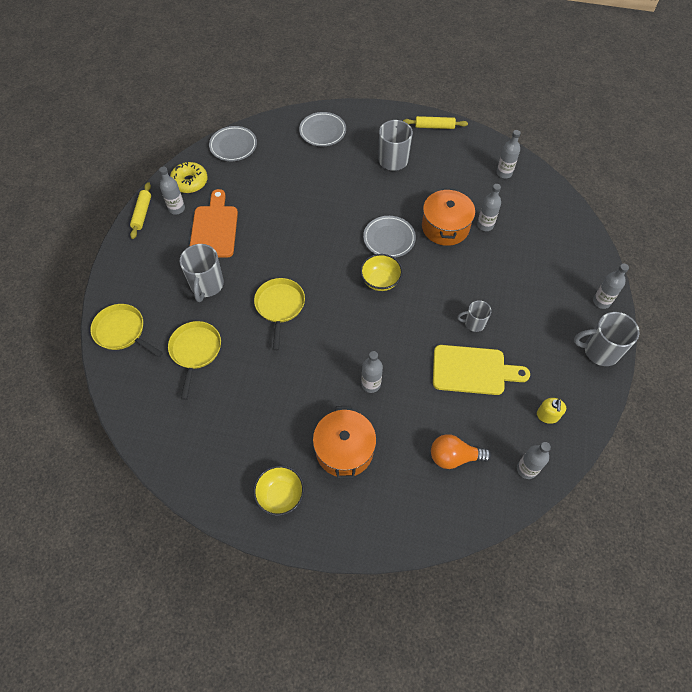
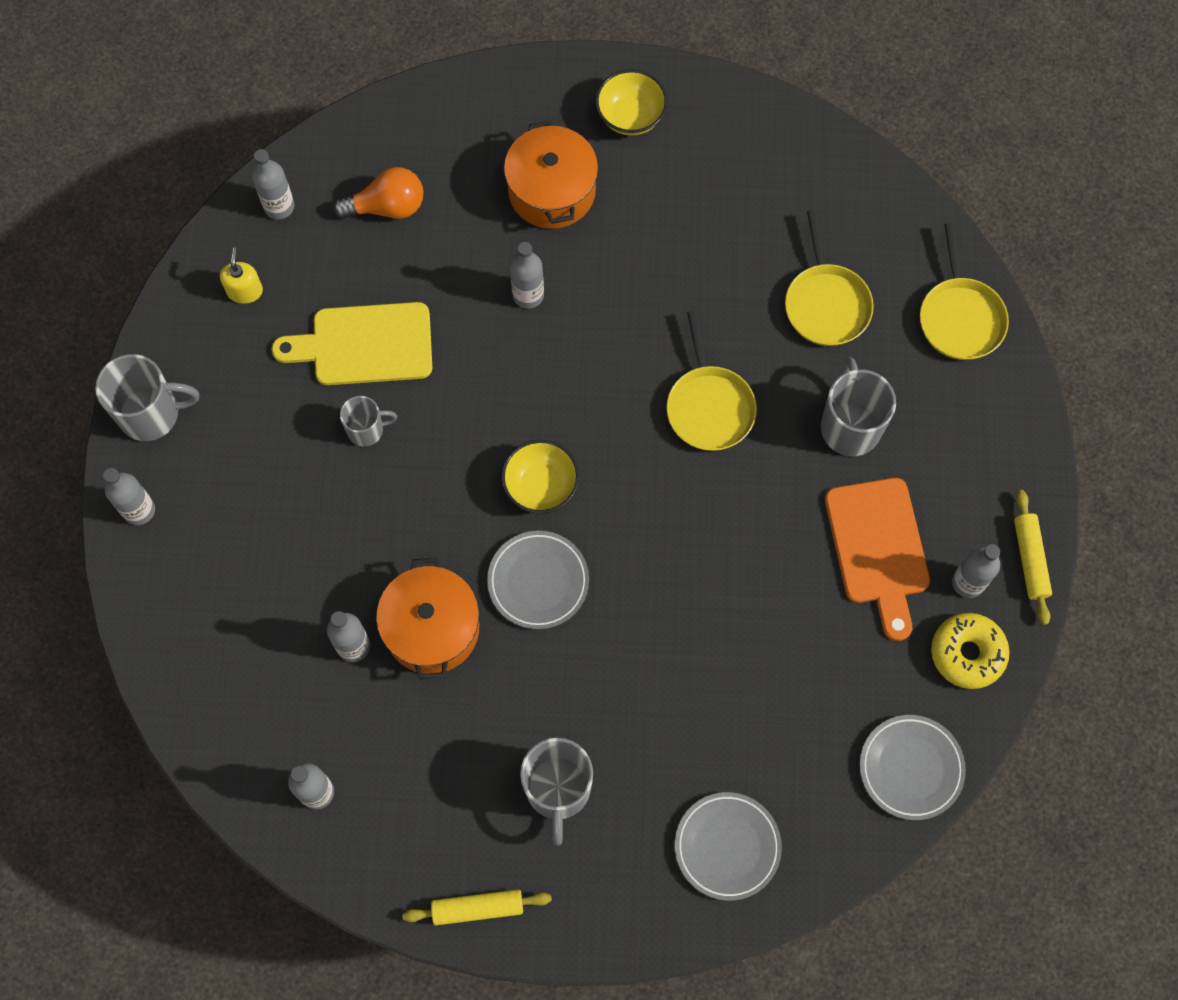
camera: 170 degrees right, 10 degrees up
(122, 331) = (960, 317): yellow pan -> yellow pan turned 60 degrees clockwise

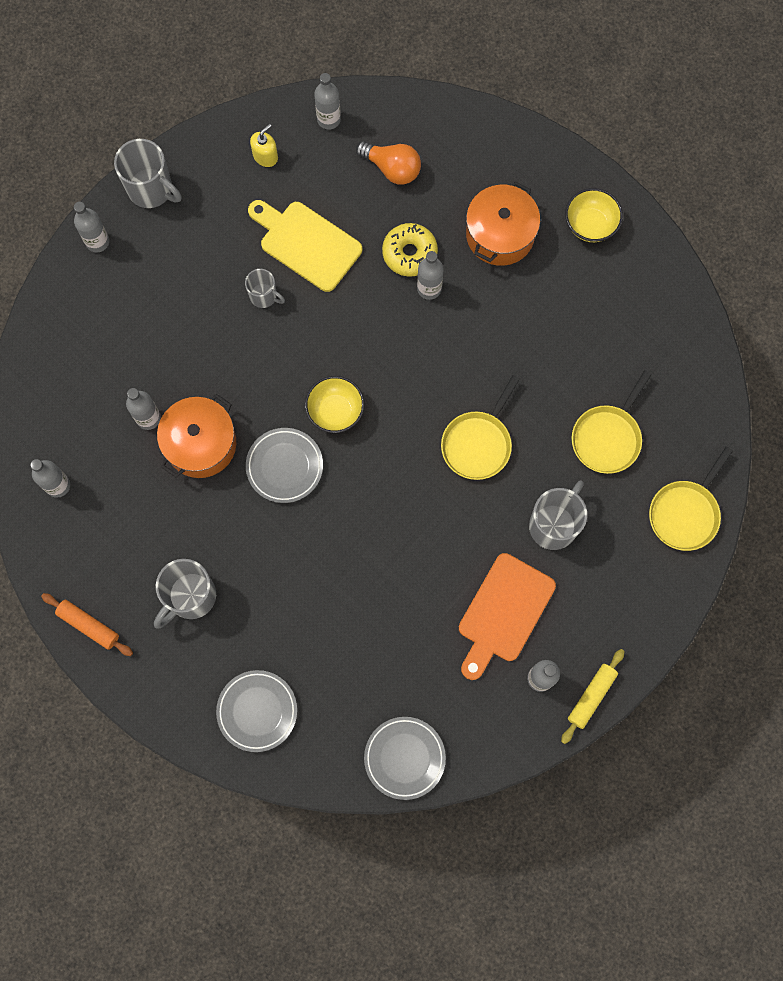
camera: 40 degrees right, 5 degrees up
(477, 908) = (88, 625): yellow rolling pin -> orange rolling pin
(967, 653) = (500, 720): yellow donut -> yellow donut (409, 253)

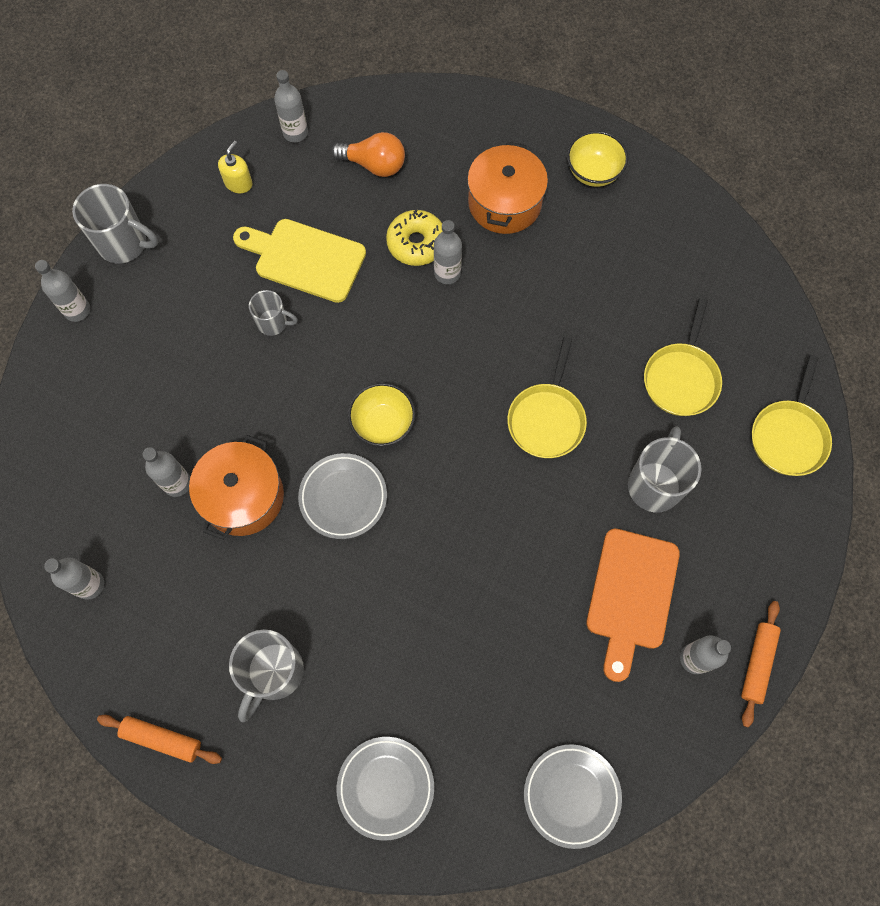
camera: 15 degrees left, 5 degrees down
(591, 696) = (757, 664): yellow rolling pin -> orange rolling pin

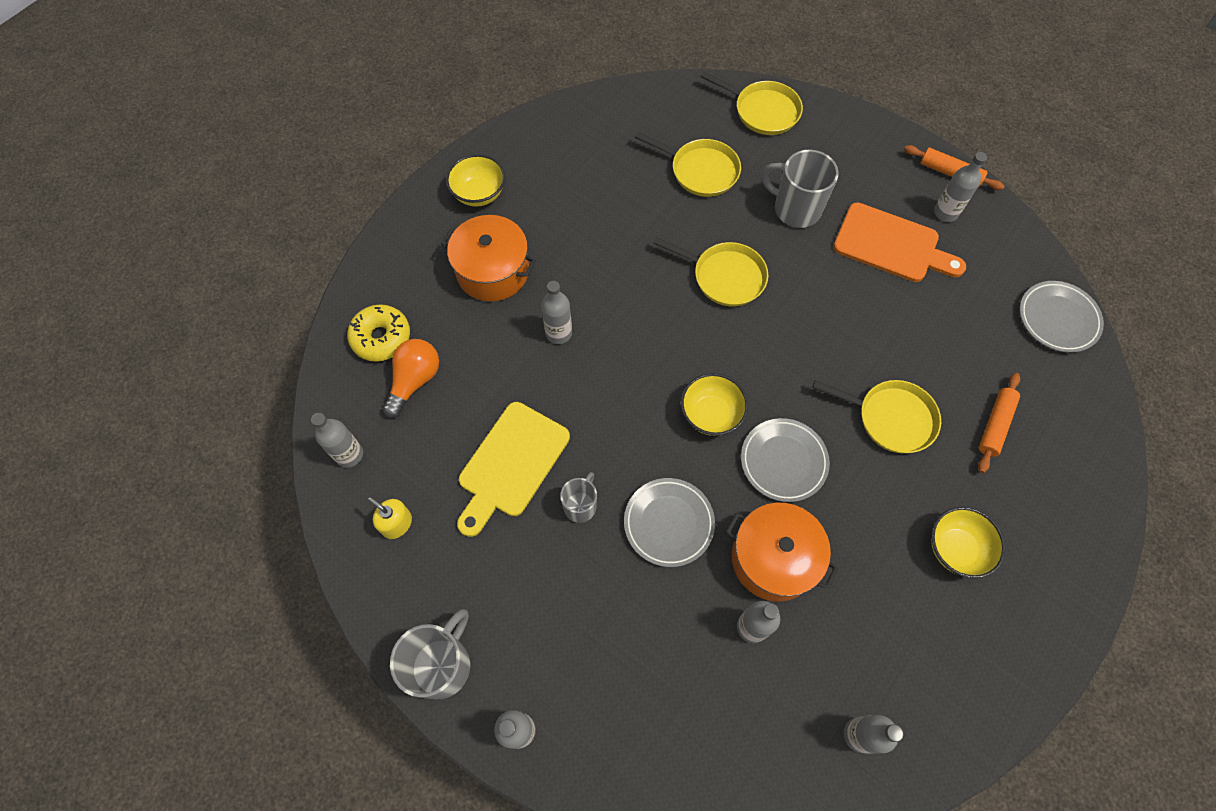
camera: 80 degrees left, 5 degrees down
(162, 739) = (1022, 667): orange rolling pin -> orange rolling pin (995, 425)
(274, 673) = (956, 548): grey mug -> yellow bowl
(385, 787) = (1058, 462): grey plate -> grey plate (668, 523)
(408, 602) = (891, 418): none -> yellow pan
(416, 243) = (518, 355): yellow donut -> yellow donut (381, 338)

